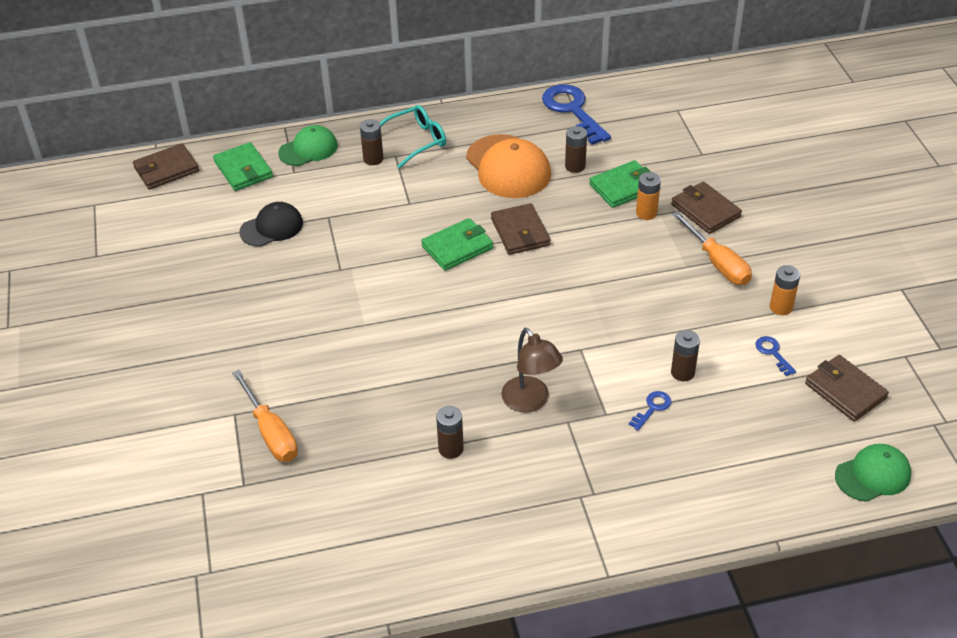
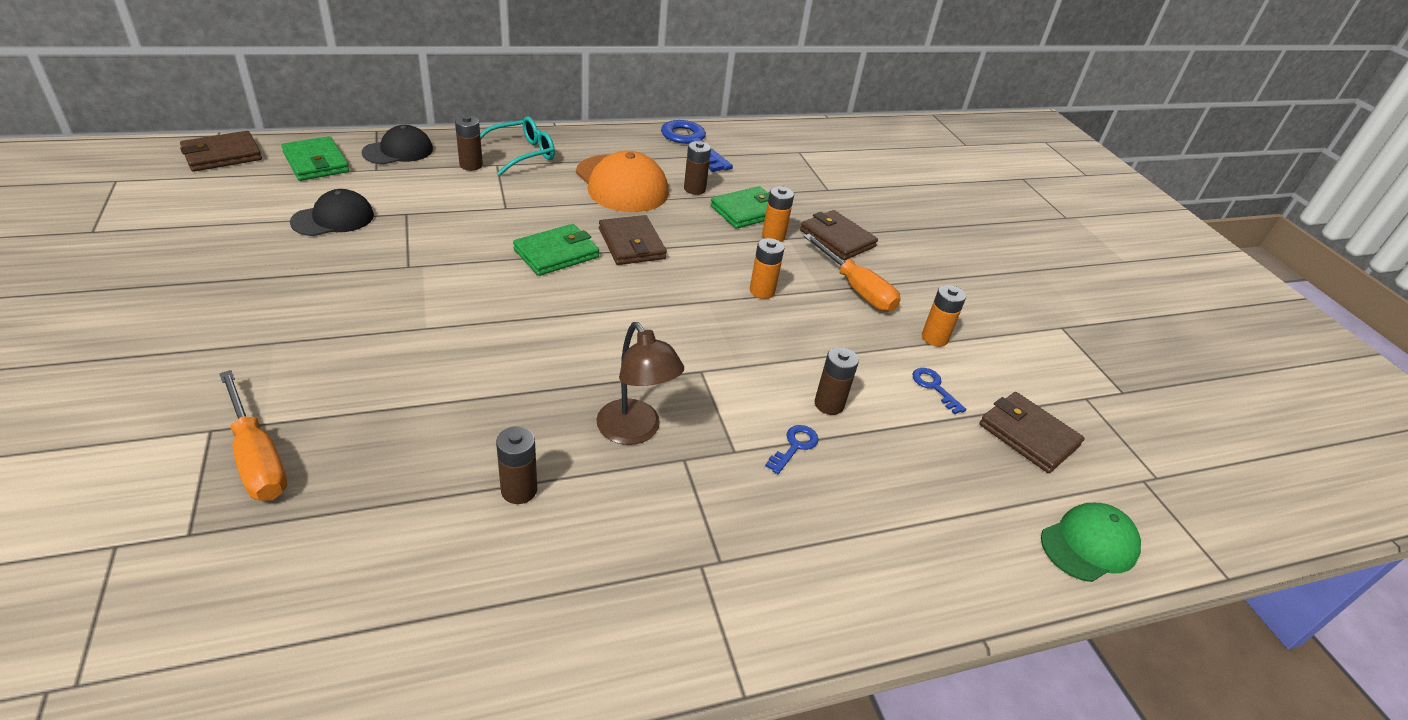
camera: 10 degrees left, 5 degrees down
(308, 149) = (398, 151): green cap -> black cap
(633, 271) = (762, 291): none -> orange battery

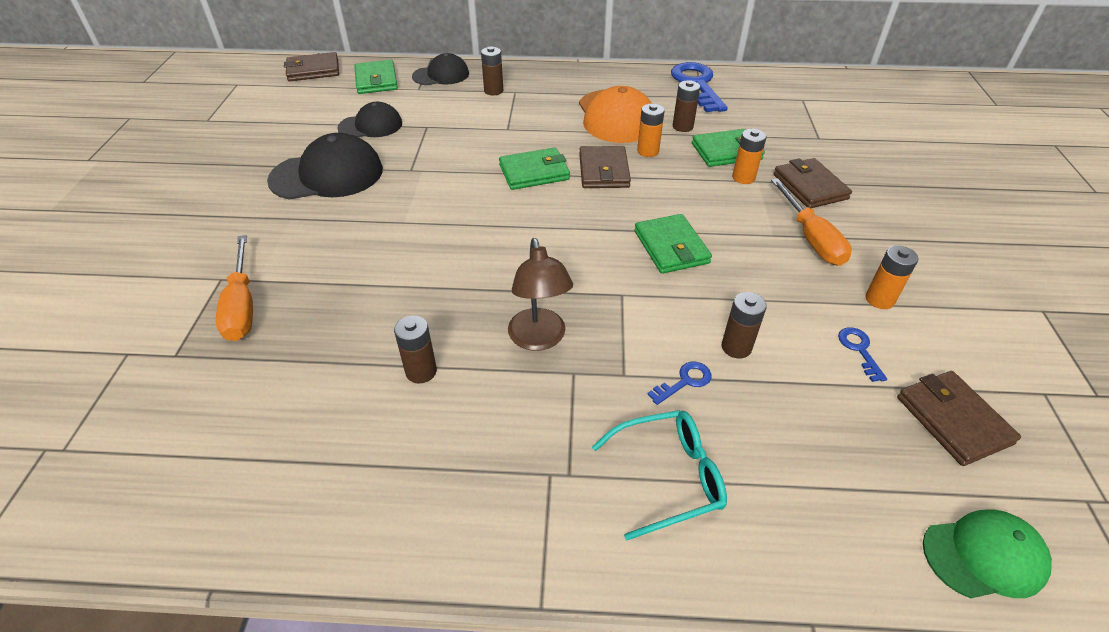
camera: 25 degrees right, 5 degrees up
(302, 284) = (327, 175): none -> black cap
(522, 154) = (539, 84): turquoise glasses -> turquoise glasses (669, 477)
(731, 315) = (671, 247): none -> green wallet
(762, 291) = (711, 228): orange battery -> orange battery (648, 151)

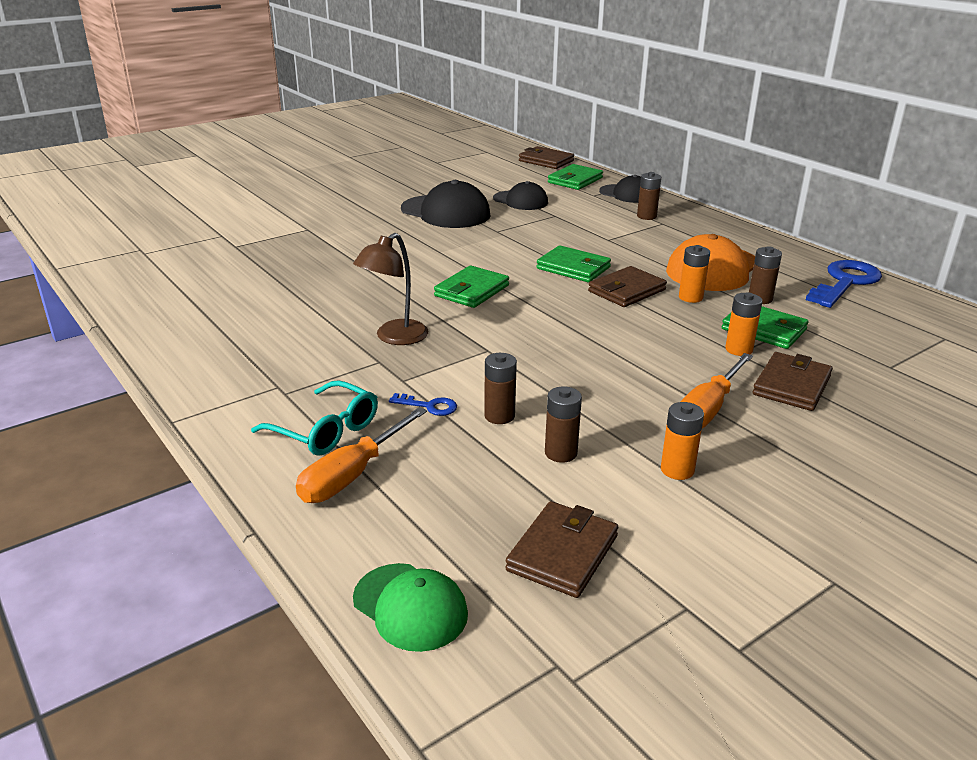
camera: 50 degrees right, 15 degrees down
(242, 306) = (294, 244): orange screwdriver -> orange screwdriver (353, 475)
(421, 371) = (311, 313): brown battery -> brown battery (561, 453)
(671, 247) = (578, 350): green wallet -> green wallet (471, 291)
(859, 350) = (585, 477): blue key -> none

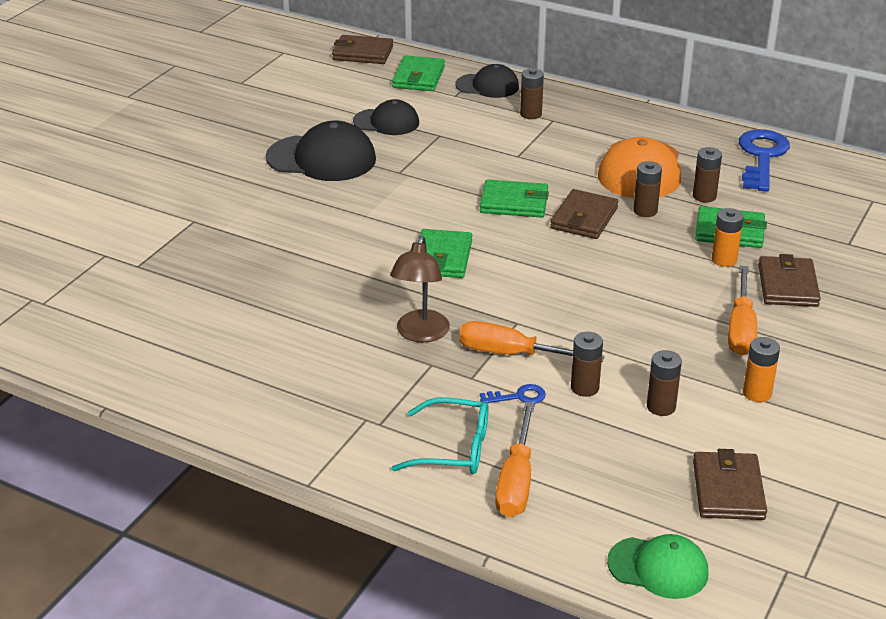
camera: 25 degrees left, 5 degrees up
(458, 372) = (512, 354): none -> orange screwdriver
(690, 297) = (645, 211): orange battery -> brown battery

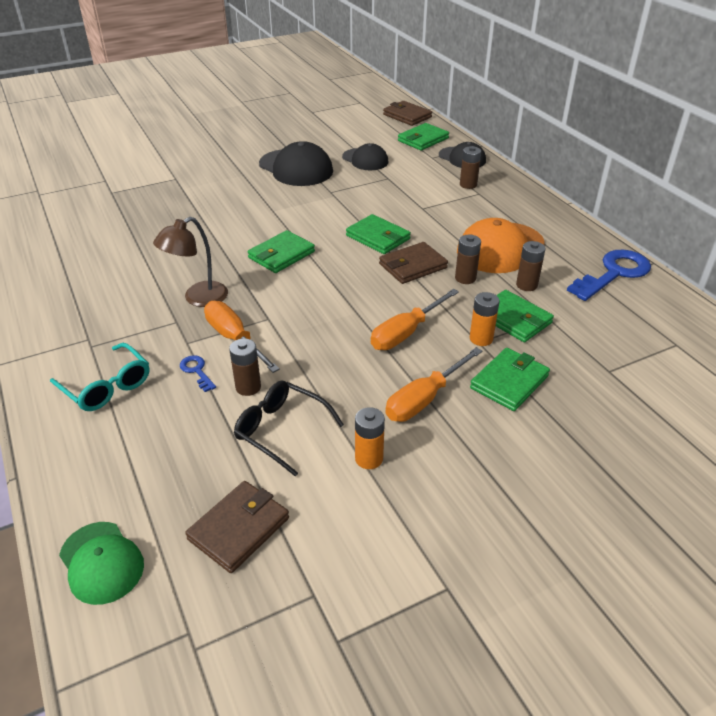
camera: 35 degrees right, 5 degrees up
(516, 481) = (110, 432): orange screwdriver -> orange screwdriver (406, 333)
(518, 396) = (196, 371): blue key -> blue key turned 150 degrees counterclockwise
(661, 407) = (281, 430): brown battery -> black glasses
(788, 285) = (509, 382): brown wallet -> green wallet

